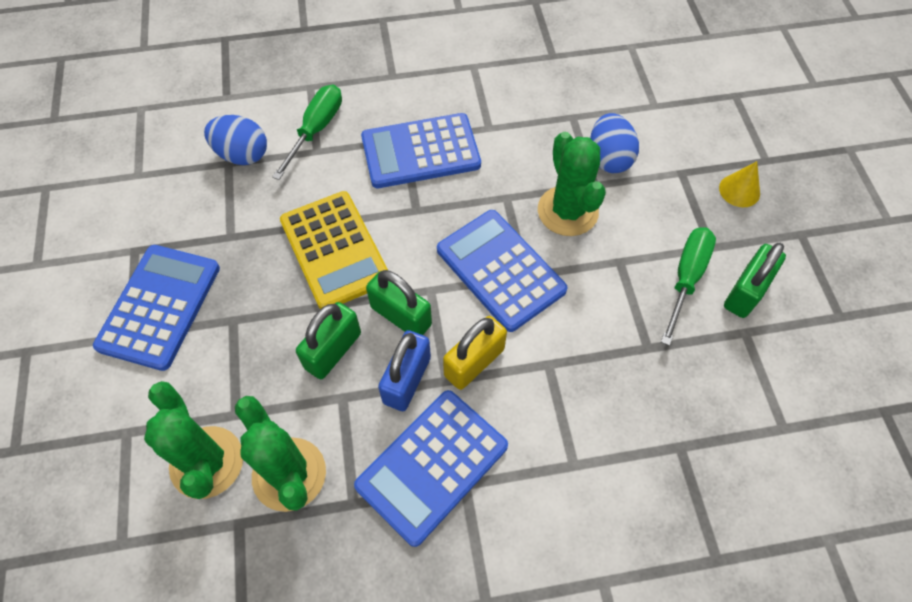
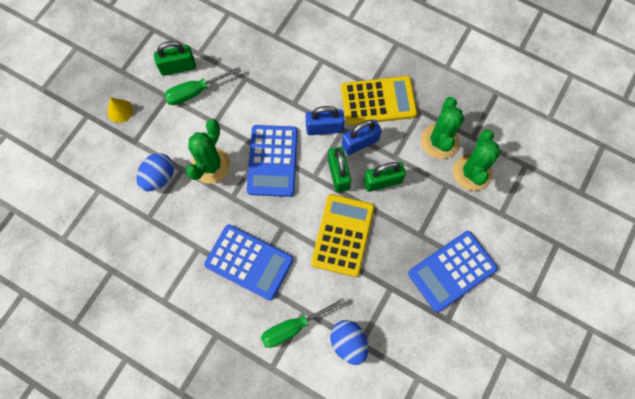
camera: 140 degrees left, 10 degrees up
(432, 466) = (378, 101): blue calculator -> yellow calculator
(474, 362) = (324, 128): yellow padlock -> blue padlock

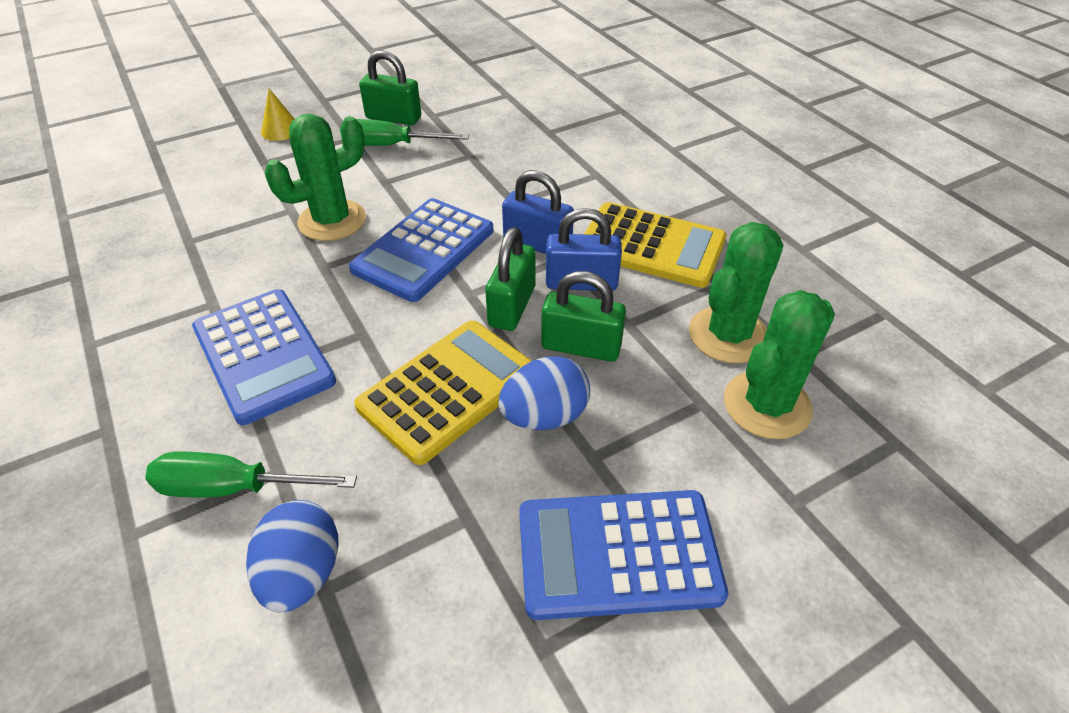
camera: 30 degrees right, 25 degrees down
(159, 177) = (252, 206): blue egg -> blue egg (544, 416)

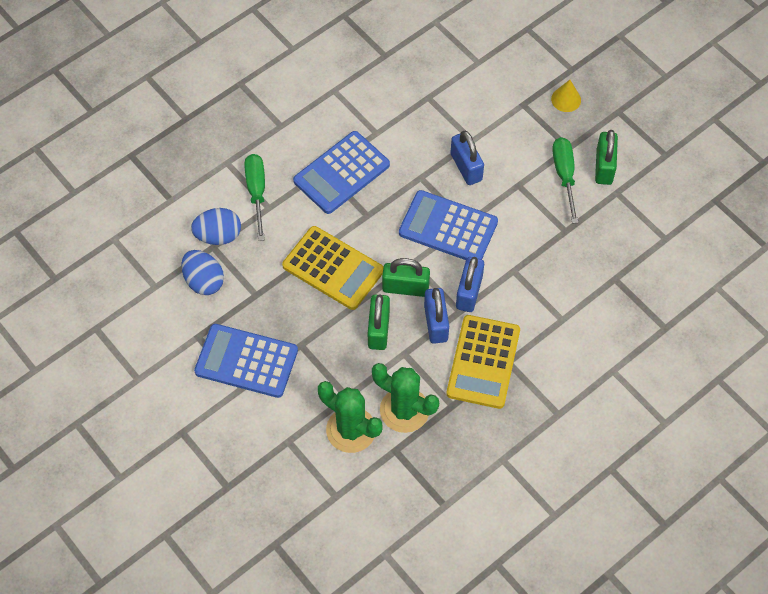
camera: 80 degrees right, 15 degrees up
(332, 221) = (466, 167): green cactus -> blue padlock
(544, 416) = (323, 318): blue egg -> blue egg (204, 281)
(618, 554) = (246, 361): blue calculator -> blue calculator turned 60 degrees counterclockwise

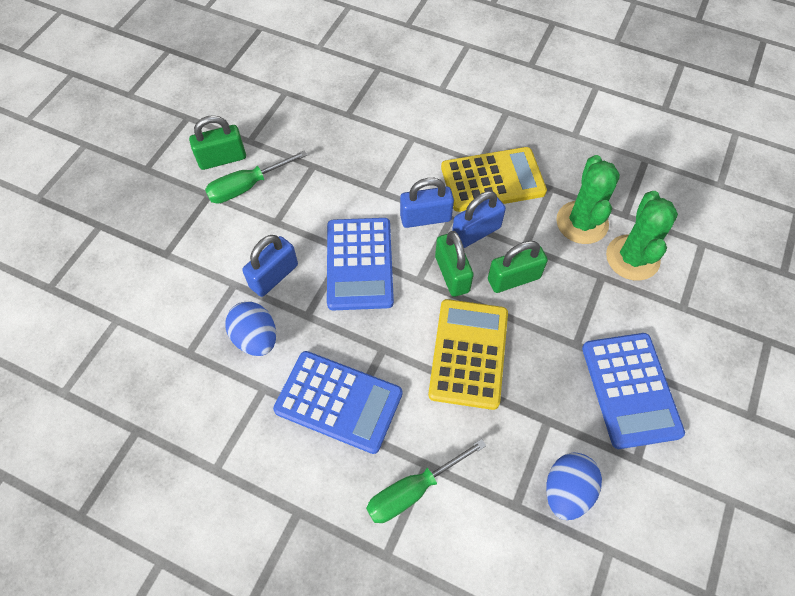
camera: 115 degrees left, 0 degrees up
(218, 236) = (498, 506): blue egg -> blue egg (256, 338)
(566, 99) = (145, 217): yellow cone -> none

